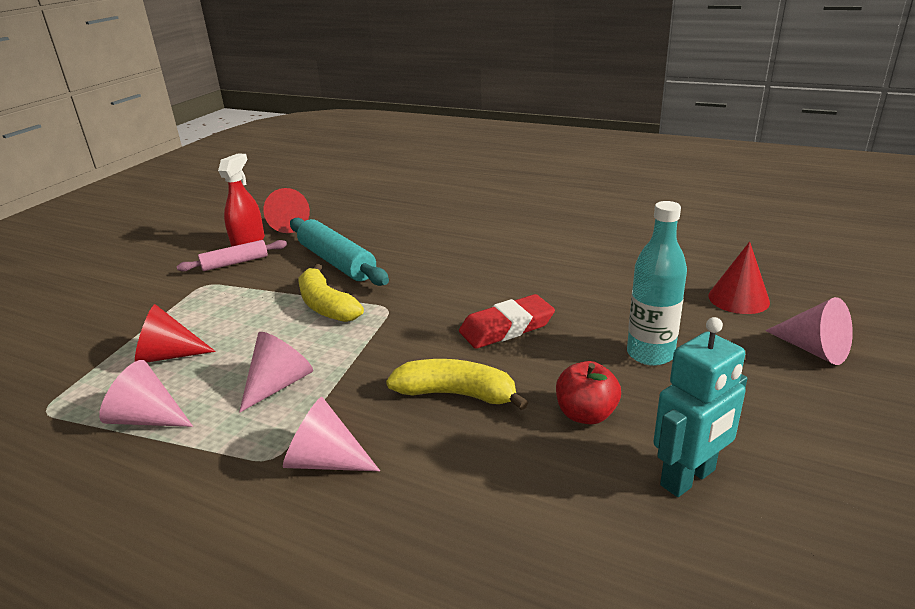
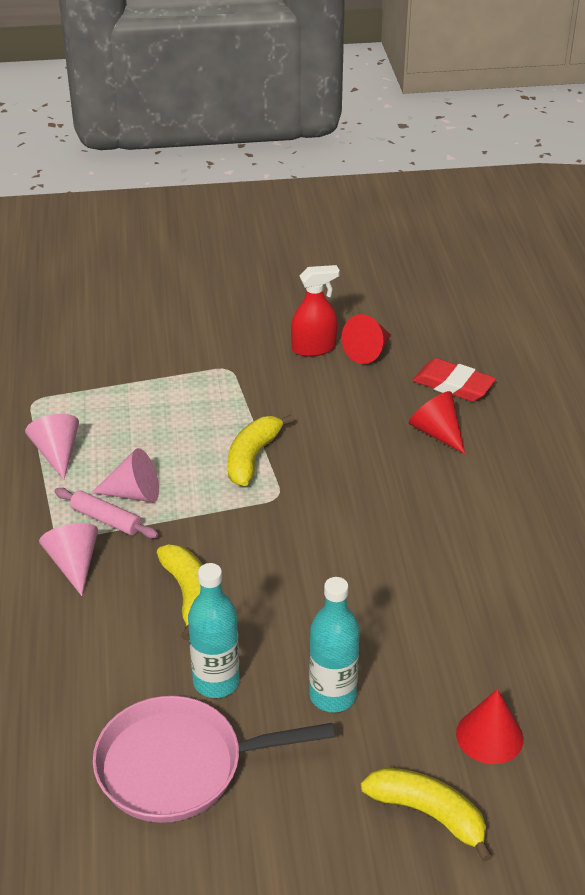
camera: 55 degrees right, 10 degrees up
(168, 355) = (125, 415): red cone -> red cone (437, 433)
(235, 263) = (274, 362): pink rolling pin -> pink rolling pin (106, 519)
(337, 262) = (327, 422): turquoise rolling pin -> none
(506, 327) = (305, 585): red eraser -> red eraser (453, 385)
(586, 414) = (216, 682): red apple -> turquoise bottle
(688, 478) = (179, 766): turquoise robot -> pink pan
(813, 349) = (428, 814): pink cone -> yellow banana

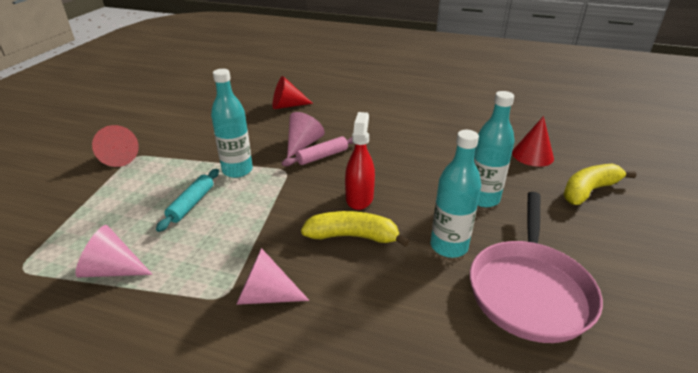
camera: 65 degrees left, 5 degrees down
(106, 519) = (229, 260): pink rolling pin -> pink rolling pin (322, 156)
(134, 493) = (214, 236): pink cone -> pink cone (303, 144)
(172, 453) = (191, 204): none -> turquoise rolling pin
(252, 457) = (237, 170): yellow banana -> turquoise bottle
(314, 348) = (163, 121): red spray bottle -> red spray bottle (359, 198)
(368, 351) = (193, 105): red cone -> red cone (120, 157)
(453, 385) = (255, 91): red eraser -> none

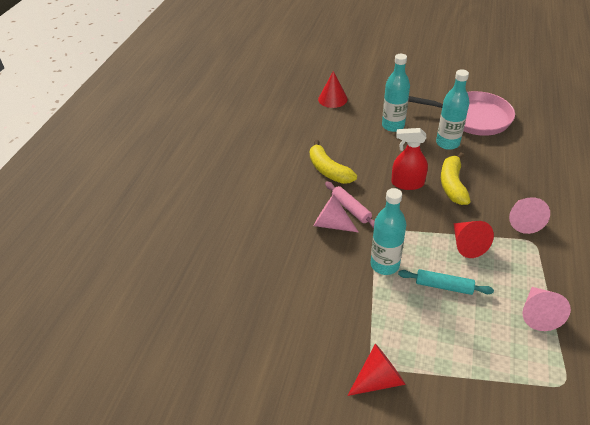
camera: 90 degrees left, 10 degrees up
(287, 106) = (247, 246): red cone -> red cone (467, 244)
(589, 190) = (373, 84): yellow banana -> yellow banana (328, 170)

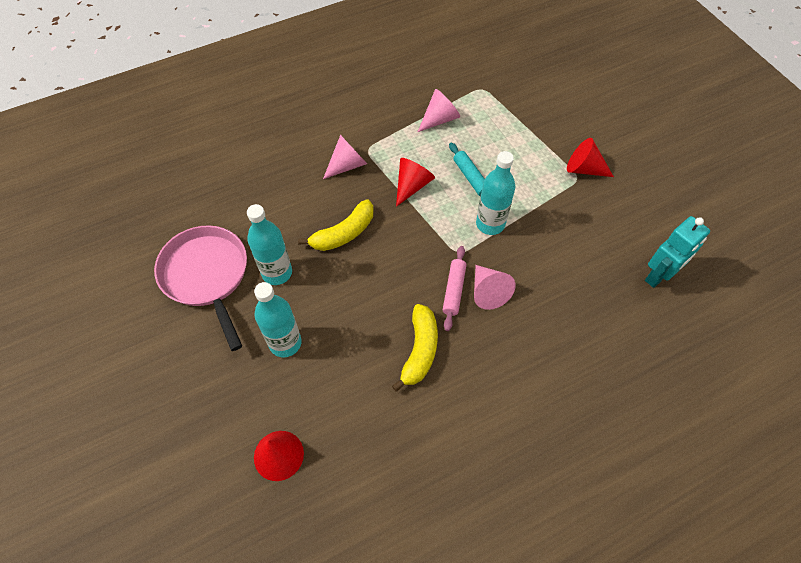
camera: 135 degrees left, 15 degrees up
(231, 331) = (659, 276): none -> turquoise robot
(407, 183) = (374, 269): red spray bottle -> none

